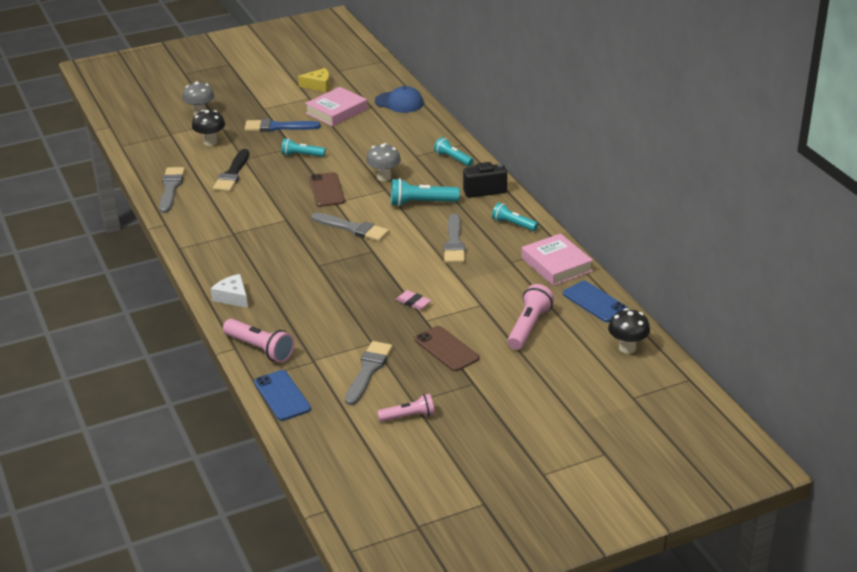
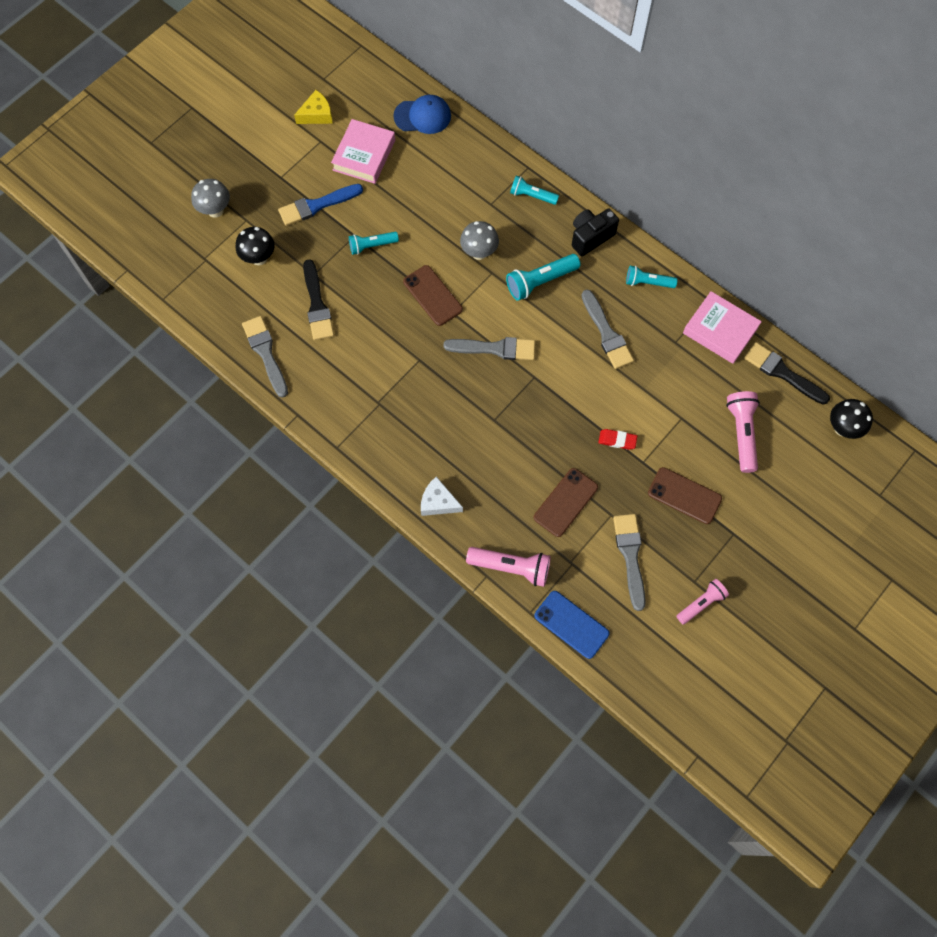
camera: 25 degrees left, 35 degrees up
(338, 325) = (565, 502): none -> brown phone
(413, 302) = (617, 440): pink eraser -> red eraser
(595, 302) = (782, 373): blue phone -> black brush

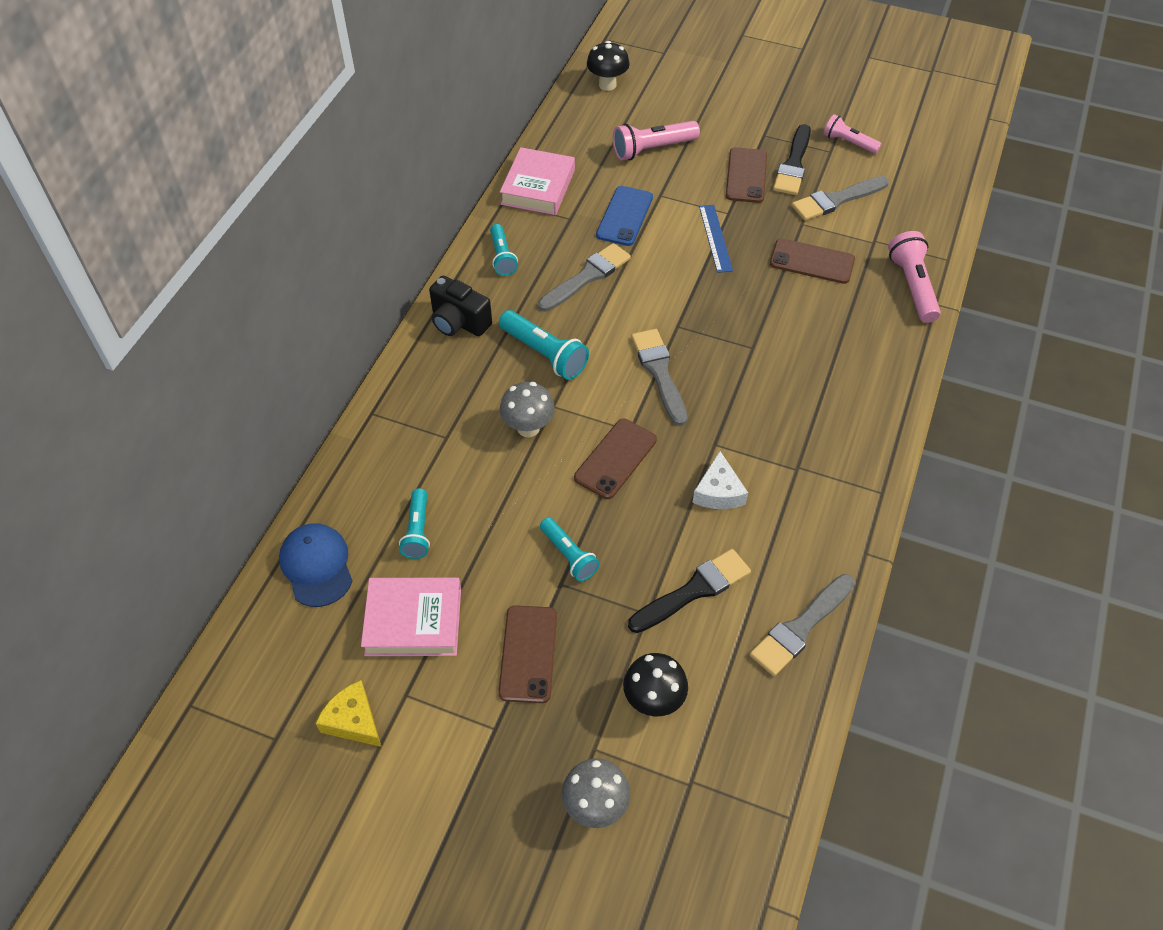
camera: 110 degrees left, 15 degrees down
(317, 205) = (528, 654): blue brush -> brown phone
(438, 502) = (883, 369): white cheese -> white cheese (718, 492)
(532, 196) = (417, 396): turquoise flashlight -> turquoise flashlight (417, 531)
(571, 624) = (936, 226): blue phone -> blue phone (624, 216)
(617, 440) = (715, 238): red eraser -> blue ruler
(782, 373) = (566, 133): black brush -> black brush (793, 164)

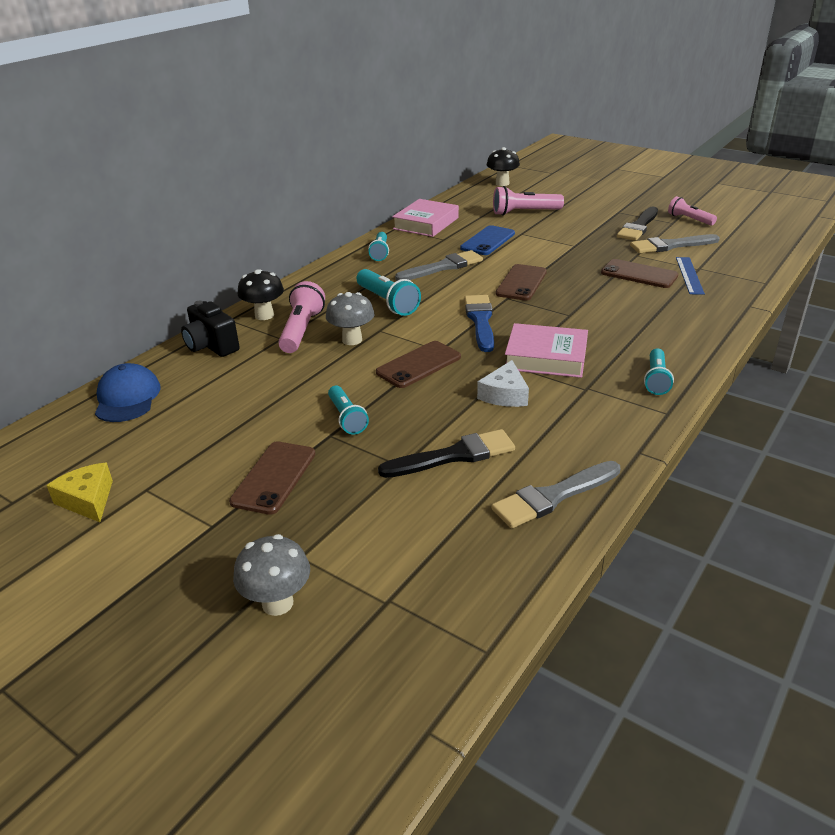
camera: 15 degrees right, 20 degrees down
(413, 621) = (184, 442): pink book -> pink book (546, 357)
(417, 531) = (224, 387): turquoise flashlight -> turquoise flashlight (656, 379)
(459, 322) = (328, 281): black camera -> black camera (211, 346)
(653, 700) = (378, 529): black mushroom -> black mushroom (264, 315)
(659, 372) = (480, 321): grey brush -> blue brush
(715, 238) = (558, 256): blue ruler -> blue ruler (689, 275)
(746, 175) = (596, 229): brown phone -> brown phone (521, 283)
(912, 286) = (728, 294): pink flashlight -> pink flashlight (301, 330)

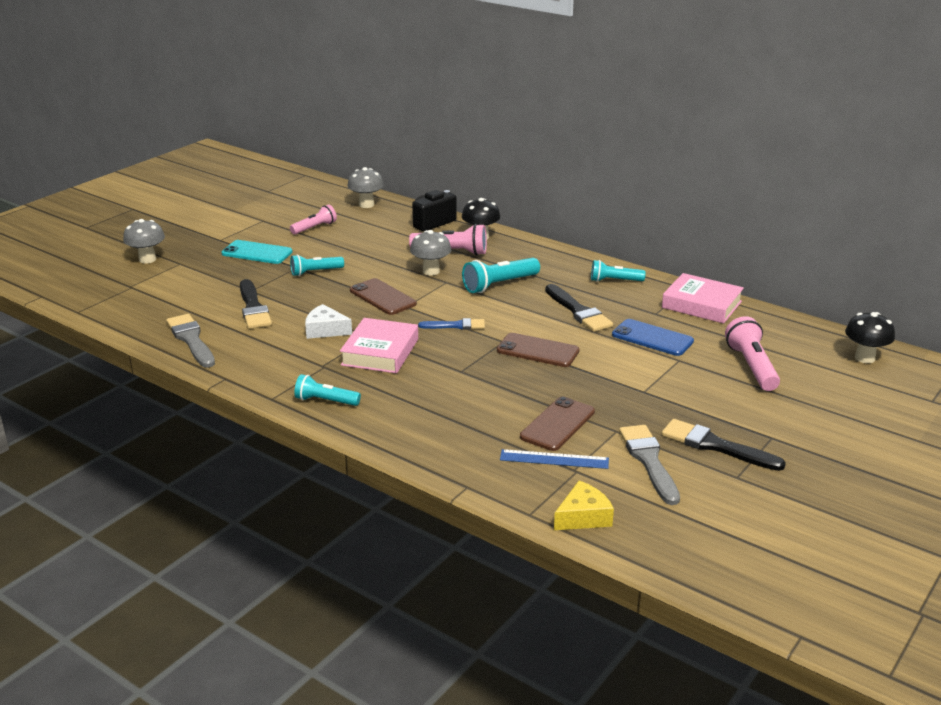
camera: 90 degrees right, 5 degrees down
(88, 500) = (260, 207): yellow cheese -> yellow cheese (583, 517)
(127, 398) = (366, 205): blue cap -> grey mushroom
(274, 477) = (257, 253): brown phone -> turquoise phone
(443, 267) = (578, 311): grey brush -> black brush
(480, 321) = (455, 325): blue brush -> blue brush, size x0.64
(689, 219) = (752, 494): pink flashlight -> pink flashlight (314, 228)

